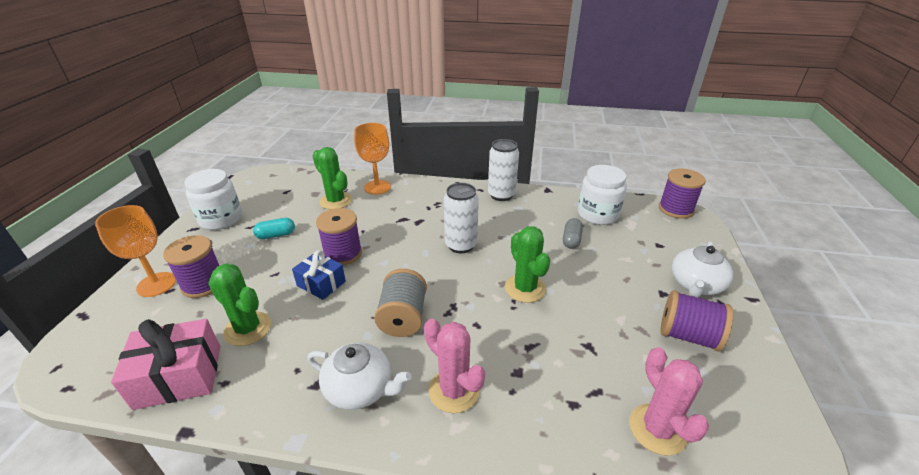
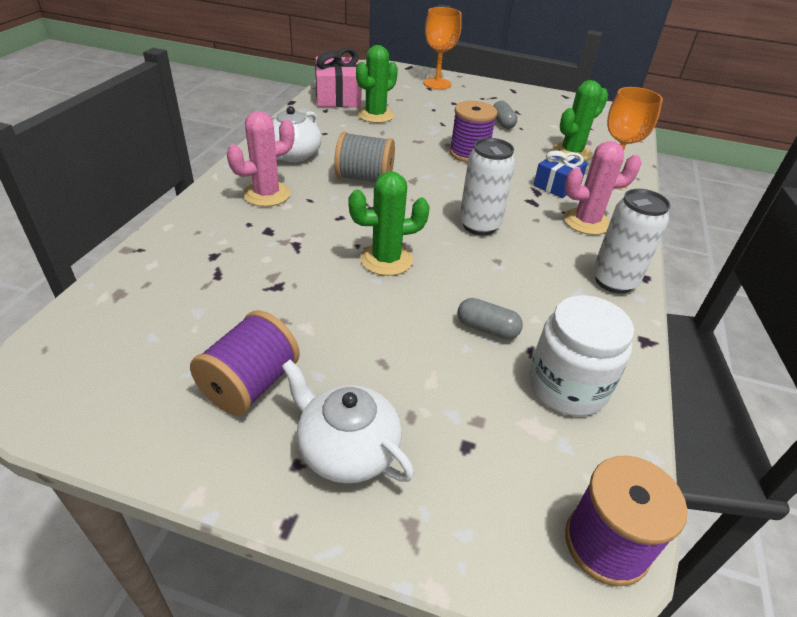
camera: 95 degrees right, 5 degrees up
(203, 284) = (434, 98): purple spool -> none
(221, 219) = (529, 99): white jar -> none
(276, 235) = (502, 123): turquoise capsule -> grey capsule
(321, 283) = (424, 142): blue gift -> blue gift (557, 185)
(657, 429) = (152, 301): pink cactus -> pink cactus (586, 222)

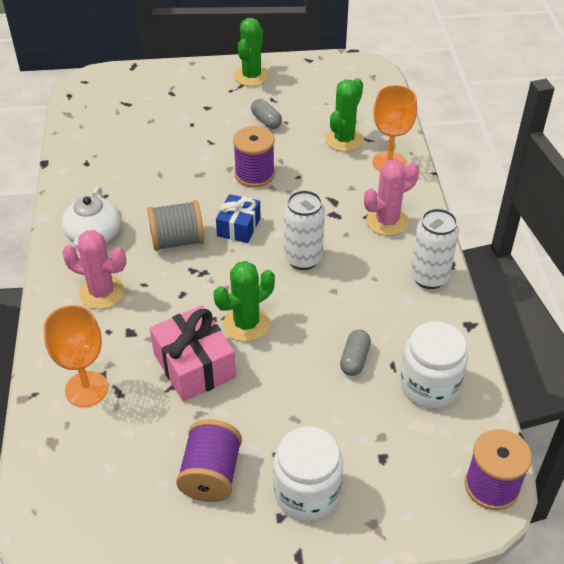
camera: 20 degrees left, 5 degrees up
(267, 194) = (102, 293): pink cactus -> pink cactus turned 75 degrees clockwise
(338, 97) = (87, 139): pink gift -> pink gift (194, 366)
(347, 449) = (307, 493): white teapot -> white jar
(375, 115) = (140, 153): green cactus -> green cactus (251, 76)
(437, 83) = (176, 83): orange goblet -> orange goblet (86, 389)
(487, 329) = (354, 359): grey capsule -> grey capsule turned 75 degrees counterclockwise
(557, 185) = (347, 186): blue gift -> blue gift (239, 227)

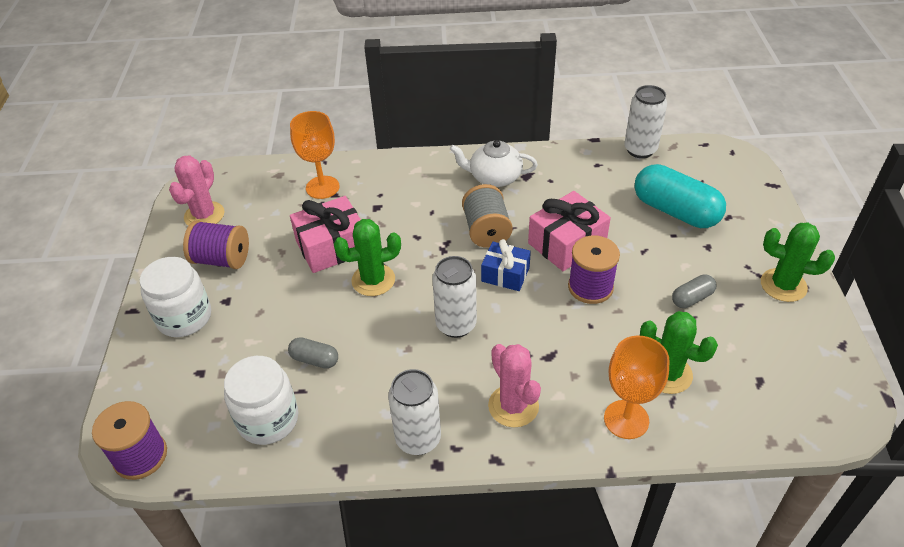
camera: 95 degrees right, 0 degrees up
(69, 134) = (640, 150): none -> white can
(102, 293) = (424, 187): pink cactus -> pink cactus (204, 215)
(161, 120) = (675, 211): none -> turquoise capsule
(199, 187) = (567, 243): none -> pink gift
(246, 324) = (373, 280): green cactus -> green cactus turned 75 degrees counterclockwise

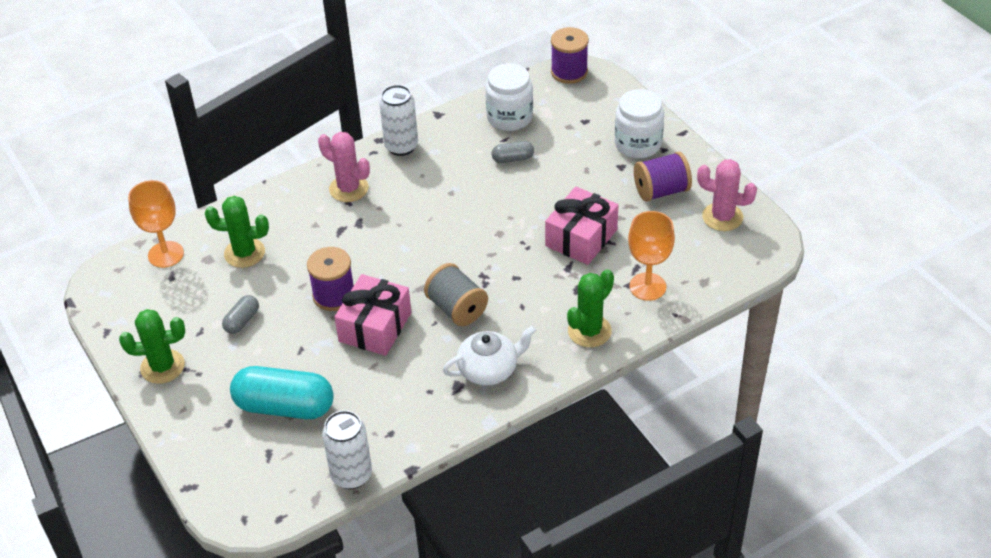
camera: 150 degrees right, 0 degrees up
(204, 215) = (722, 217): pink cactus -> pink cactus turned 60 degrees counterclockwise
(373, 280) = (520, 227): green cactus -> green cactus (589, 331)
(456, 325) = (427, 222): white can -> none
(505, 274) = (413, 276): blue gift -> none
(626, 419) = (264, 212): orange goblet -> orange goblet (166, 254)

